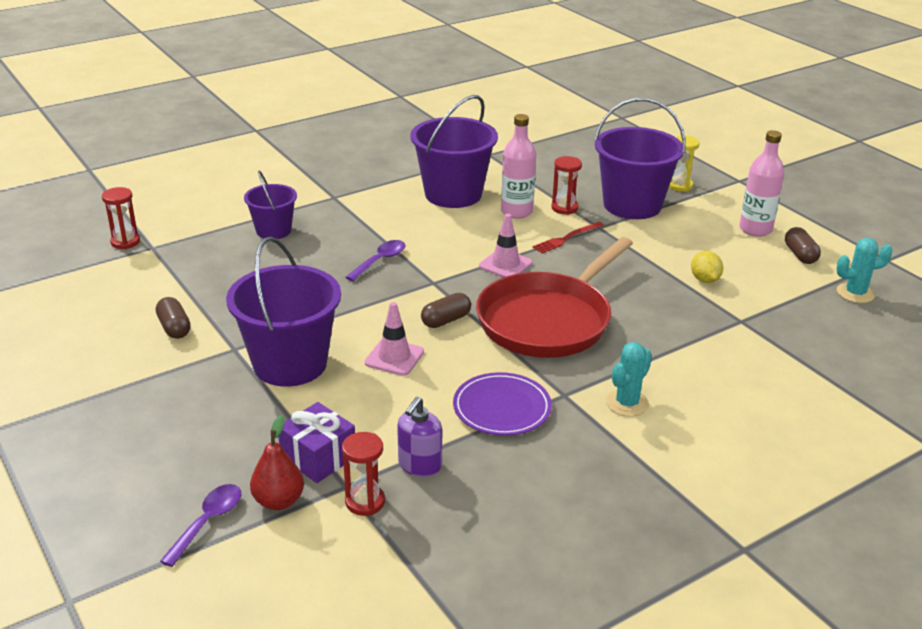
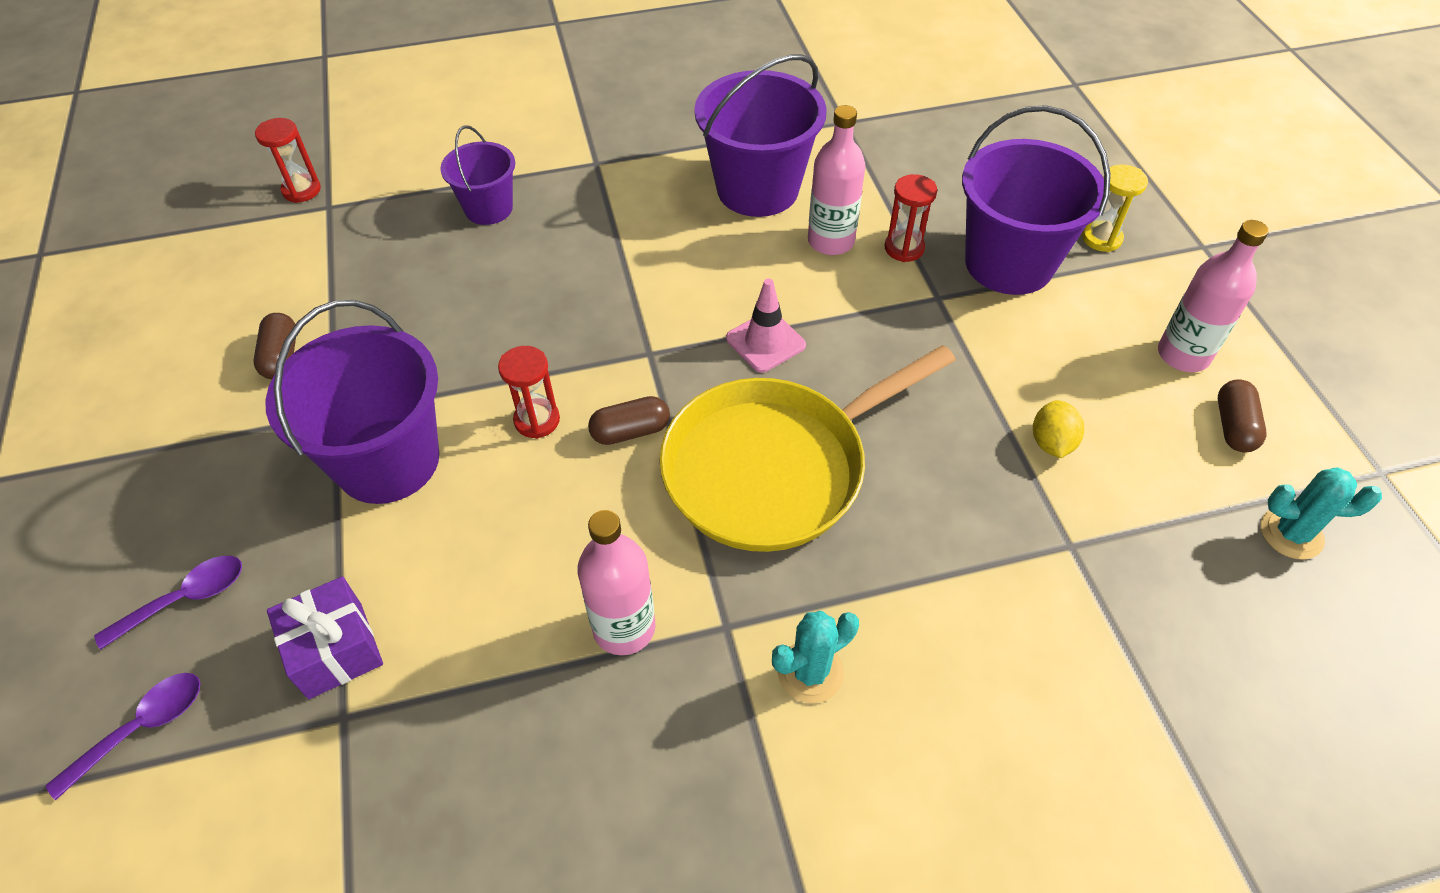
camera: 20 degrees right, 20 degrees up
(279, 501) = (245, 717): red pear -> none
(365, 502) = (351, 757): red hourglass -> red hourglass (537, 420)
(380, 261) = (598, 295): purple spoon -> purple spoon (185, 599)
(394, 357) = (526, 485): pink traffic cone -> none
(419, 465) = (457, 708): purple soap dispenser -> none
(502, 408) = (624, 628): purple plate -> pink bottle
(548, 320) = (774, 467): red pan -> yellow pan
(566, 238) = (879, 309): red fork -> none

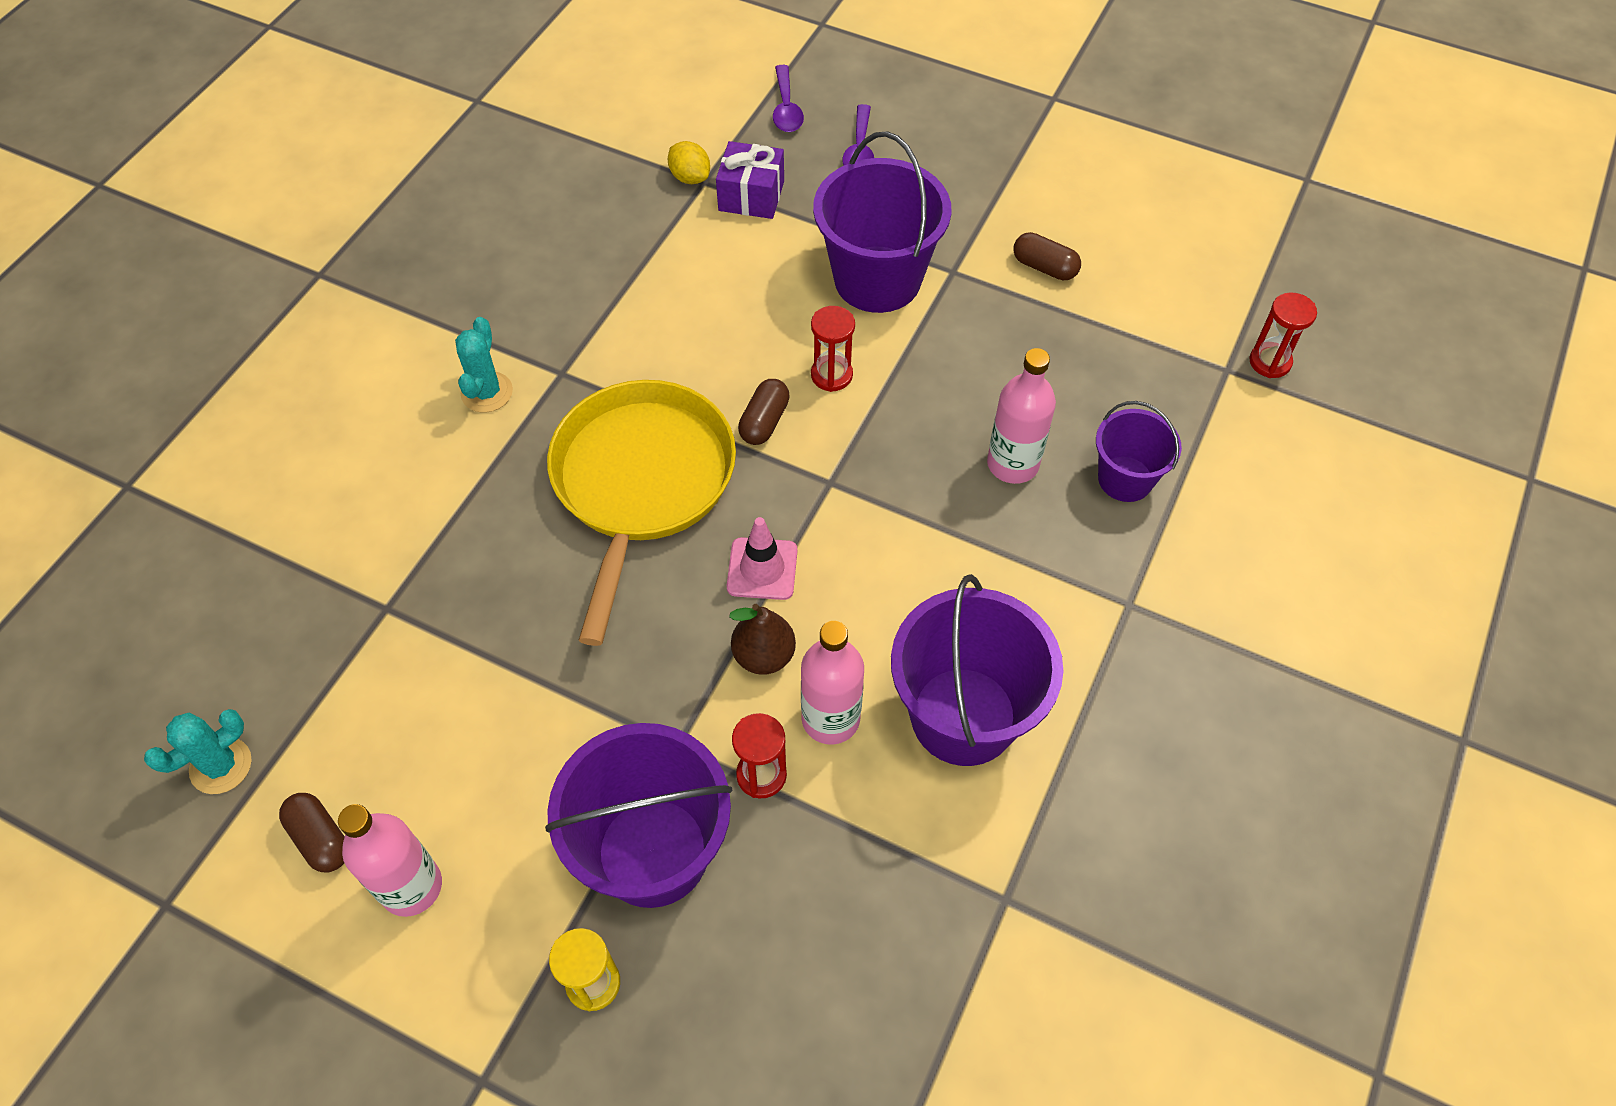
camera: 130 degrees right, 5 degrees up
(624, 628) = (618, 325): pink bottle -> pink bottle (1012, 464)
(828, 298) = (763, 655): none -> brown pear
(1051, 443) = (461, 682): yellow lemon -> yellow lemon (690, 177)

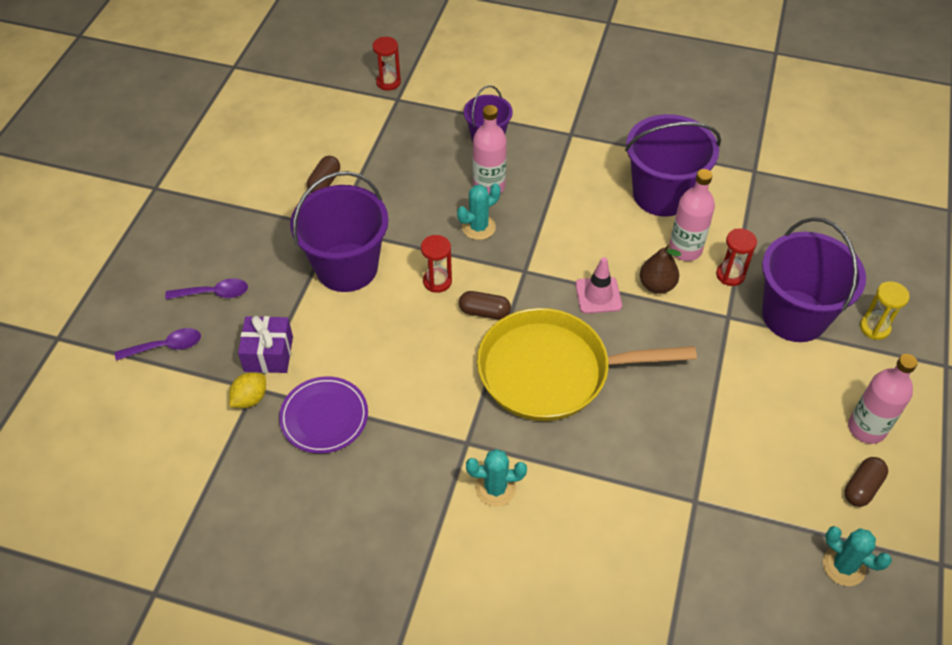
camera: 100 degrees left, 5 degrees down
(643, 241) = (324, 417): none -> purple plate
(927, 438) = (478, 227): none -> turquoise cactus

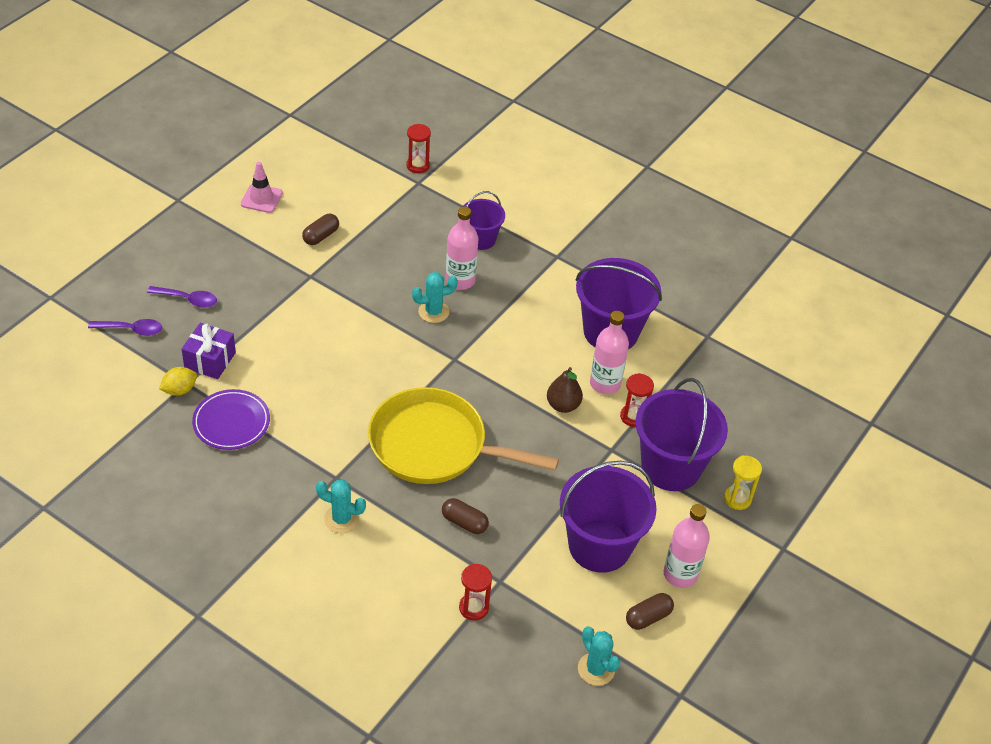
camera: 15 degrees right, 5 degrees down
(347, 267) = (306, 311): purple bucket -> purple bucket (599, 546)
(437, 281) = (376, 345): red hourglass -> red hourglass (473, 608)
(484, 312) = (403, 381): brown capsule -> brown capsule (464, 522)
(598, 295) = (507, 398): pink traffic cone -> pink traffic cone (261, 198)

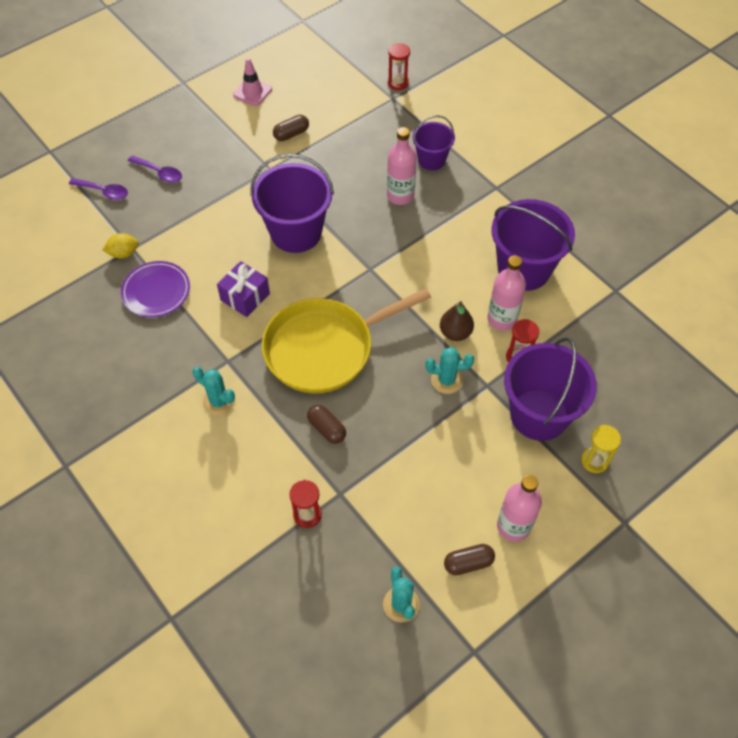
camera: 20 degrees right, 10 degrees up
(210, 360) = (158, 231): purple gift -> purple gift (245, 297)
(433, 312) = (366, 221): turquoise cactus -> turquoise cactus (446, 380)
(435, 445) = (325, 348): yellow pan -> yellow pan turned 60 degrees counterclockwise
(599, 546) = (445, 479): purple bucket -> purple bucket (296, 232)

